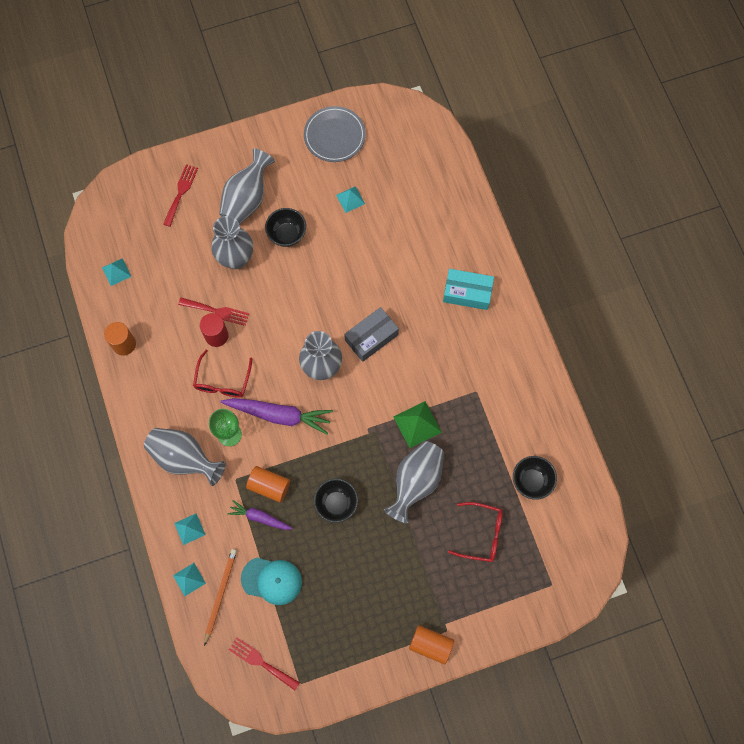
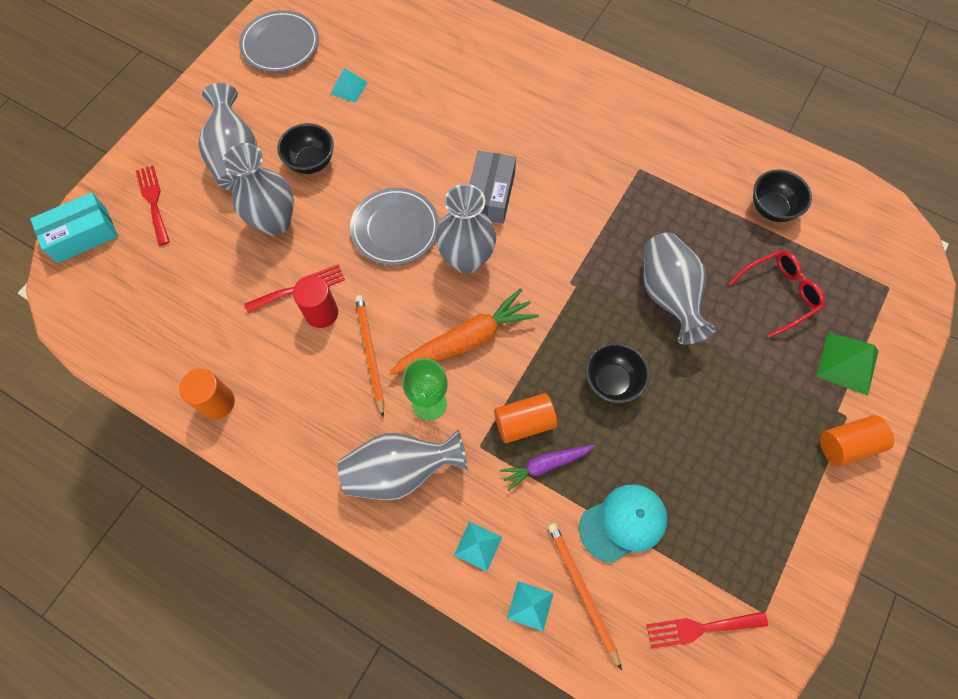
camera: 40 degrees left, 5 degrees down
(116, 272) = (142, 332): turquoise pyramid -> none
(222, 380) = (370, 353): red glasses -> orange pencil
(279, 415) = (466, 341): purple carrot -> orange carrot
(298, 316) = (395, 229): none -> grey plate
(417, 424) = (615, 240): green pyramid -> green pyramid (847, 363)
(467, 293) = (544, 91): turquoise box -> turquoise box (82, 235)

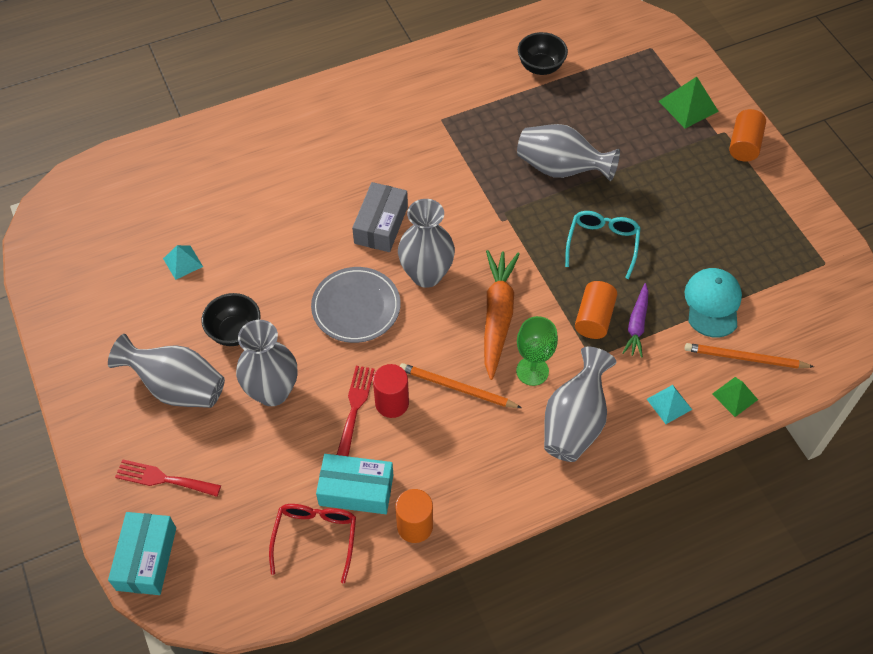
camera: 55 degrees left, 10 degrees down
(224, 338) = (356, 490): none -> turquoise box
(280, 45) = (83, 288): grey plate -> none
(490, 195) = (381, 225): grey box -> grey box turned 60 degrees clockwise
(530, 605) = (734, 396): turquoise pyramid -> green pyramid
(612, 382) = (602, 245): black bowl -> turquoise glasses
(700, 628) = (813, 305): red fork -> none
(779, 294) = (609, 107): red glasses -> red glasses (315, 538)

